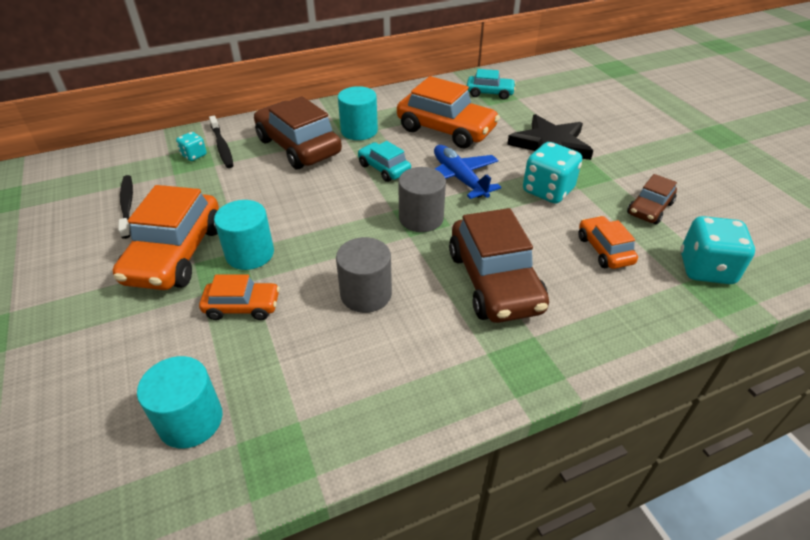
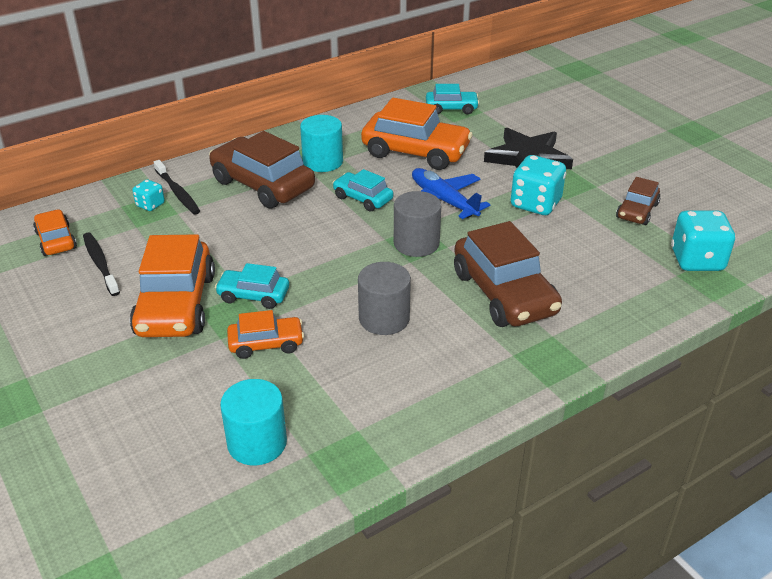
camera: 10 degrees left, 5 degrees down
(250, 253) = (253, 295): turquoise cylinder -> turquoise car
(604, 250) = (601, 253): orange car -> orange car (56, 240)

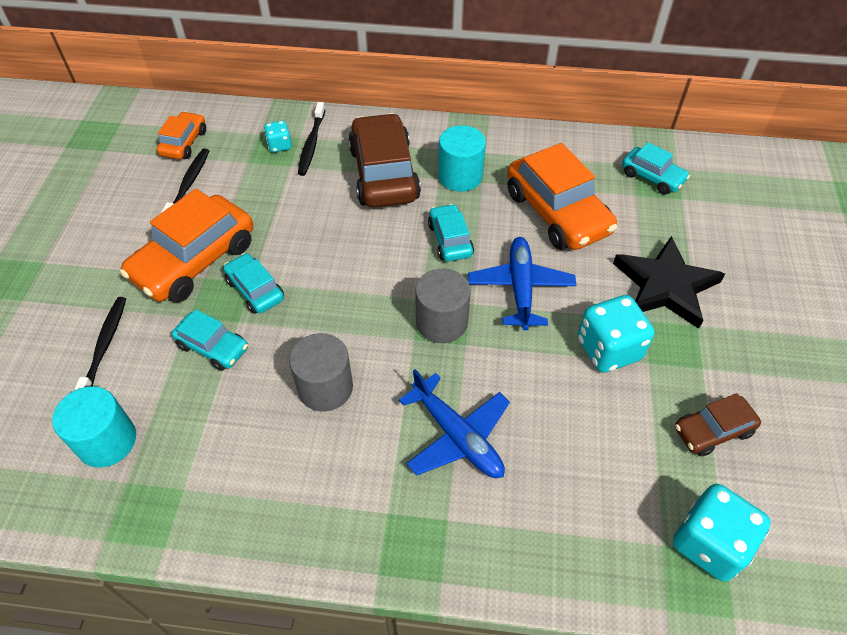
camera: 40 degrees right, 15 degrees up
(170, 393) = (104, 346): none -> black toothbrush
(266, 344) = (213, 347): orange car -> turquoise car
(504, 293) = (457, 436): brown car -> blue plane

